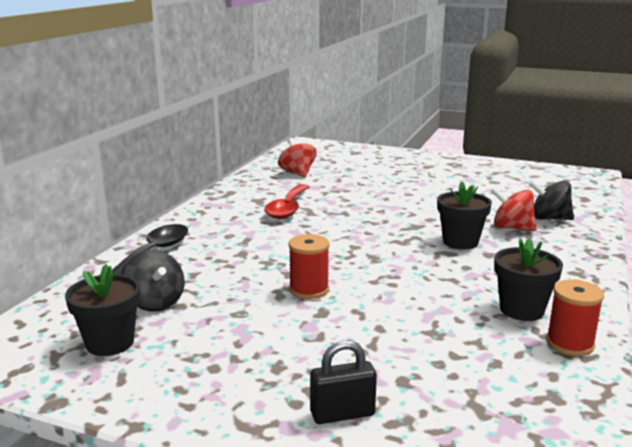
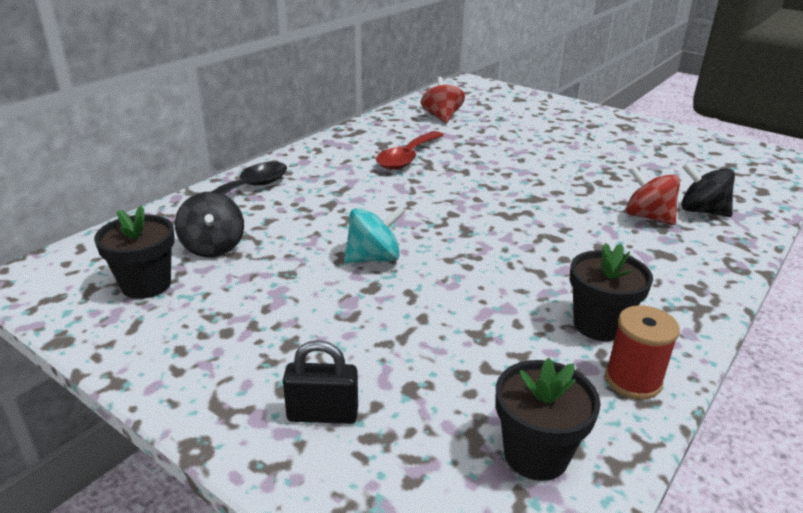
camera: 15 degrees right, 10 degrees up
(309, 290) = (374, 258): red spool -> turquoise spinning top
(460, 242) = (575, 226): black flower pot -> black flower pot (536, 454)

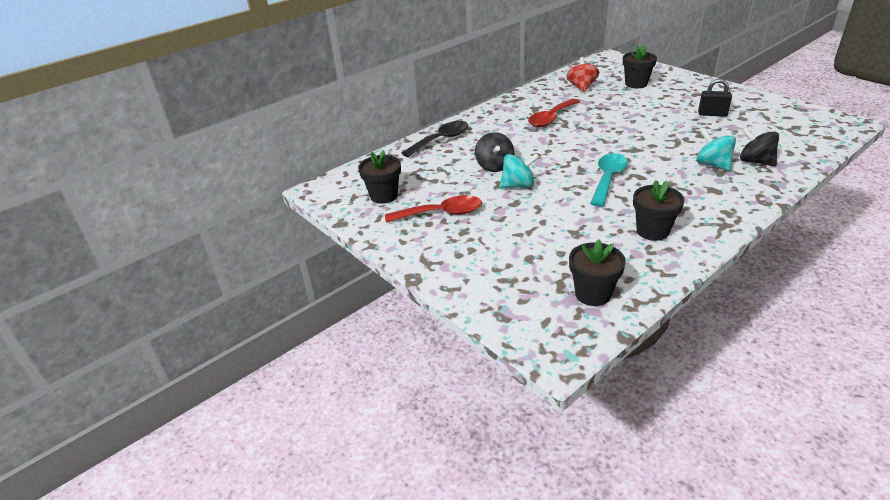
camera: 15 degrees right, 5 degrees up
(213, 247) = (421, 175): black spinning top -> black spinning top (494, 166)
(249, 312) = (441, 213): none -> red spoon
(322, 414) = (479, 267): black padlock -> black padlock (712, 114)
(508, 242) = (608, 179): none -> turquoise spoon
(512, 113) = (636, 84): none -> black flower pot
(633, 380) = (663, 262): red spool -> none
(647, 217) = (712, 164): red spinning top -> turquoise spinning top

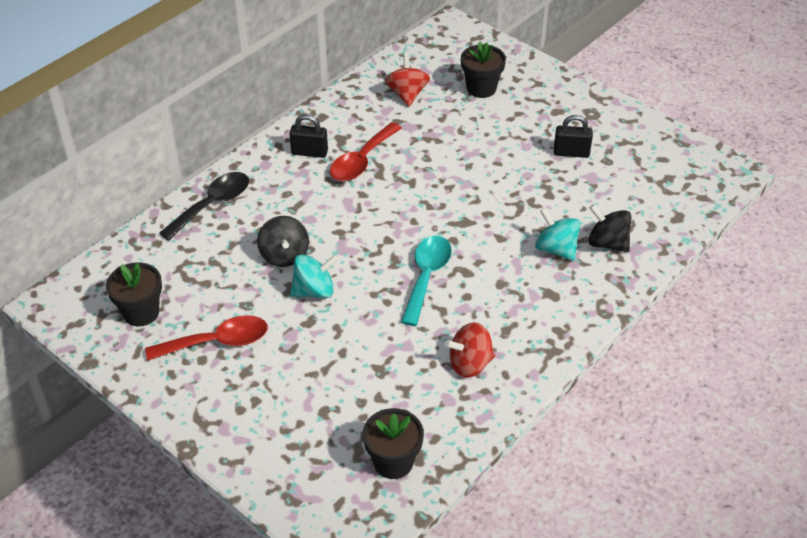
camera: 10 degrees left, 10 degrees up
(512, 114) = (309, 152): none -> black padlock
(652, 231) = (470, 364): black flower pot -> red spinning top

